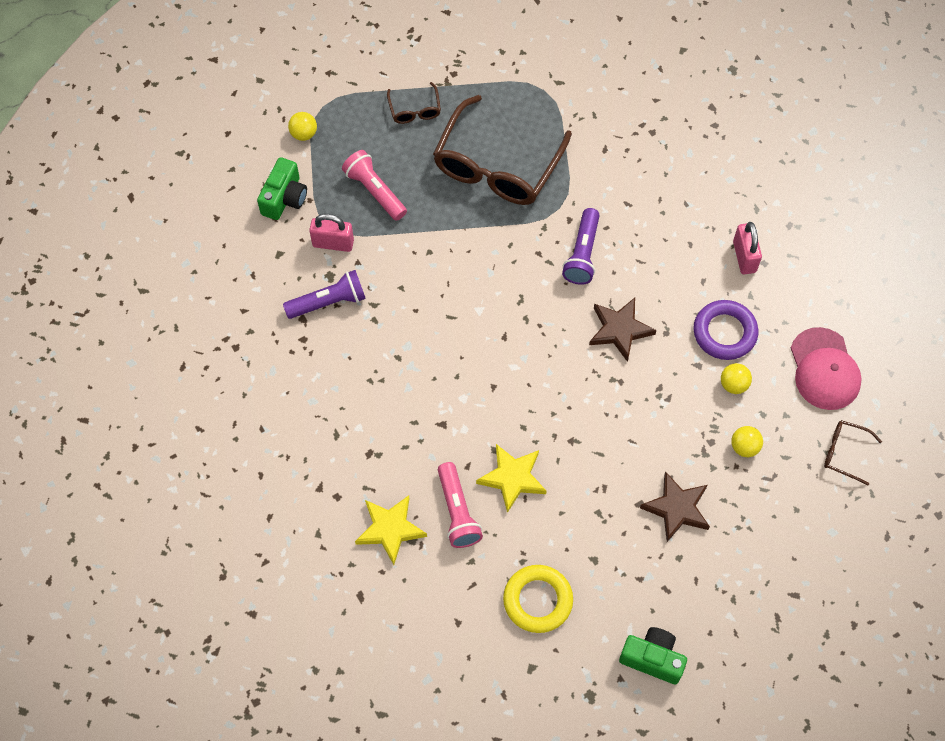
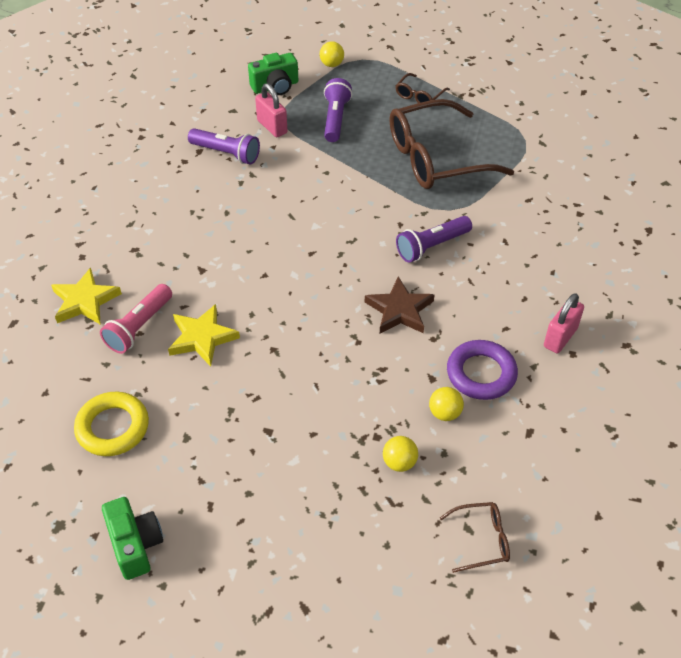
camera: 45 degrees right, 15 degrees down
(375, 191) = (335, 119): pink flashlight -> purple flashlight
(677, 508) = (291, 458): brown star -> none
(824, 369) = (537, 464): pink cap -> none
(844, 453) = (481, 540): brown glasses -> brown glasses turned 105 degrees clockwise

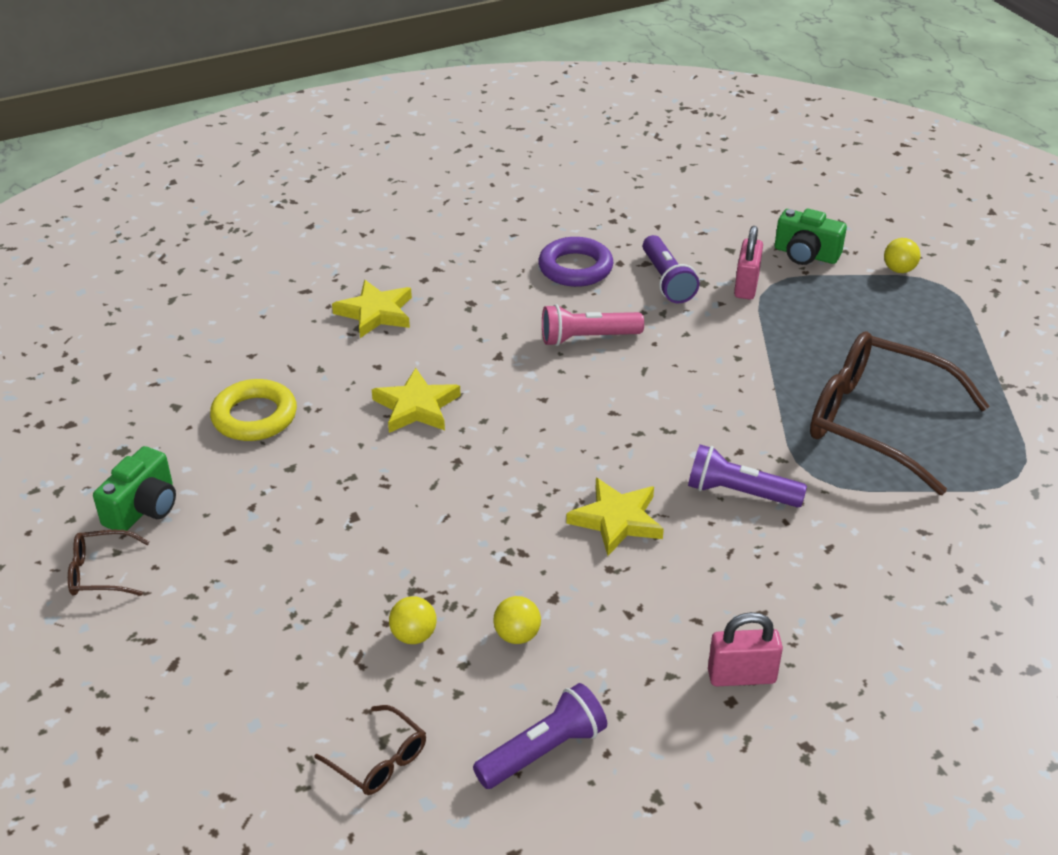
camera: 50 degrees right, 10 degrees down
(139, 327) = (384, 361): pink flashlight -> pink flashlight (587, 338)
(335, 119) = (823, 319): purple flashlight -> purple flashlight (543, 751)
(399, 310) = (616, 520): brown star -> yellow star
(419, 96) = (954, 355): brown glasses -> brown glasses (101, 572)
(481, 373) = (606, 635): purple ring -> purple ring (575, 268)

